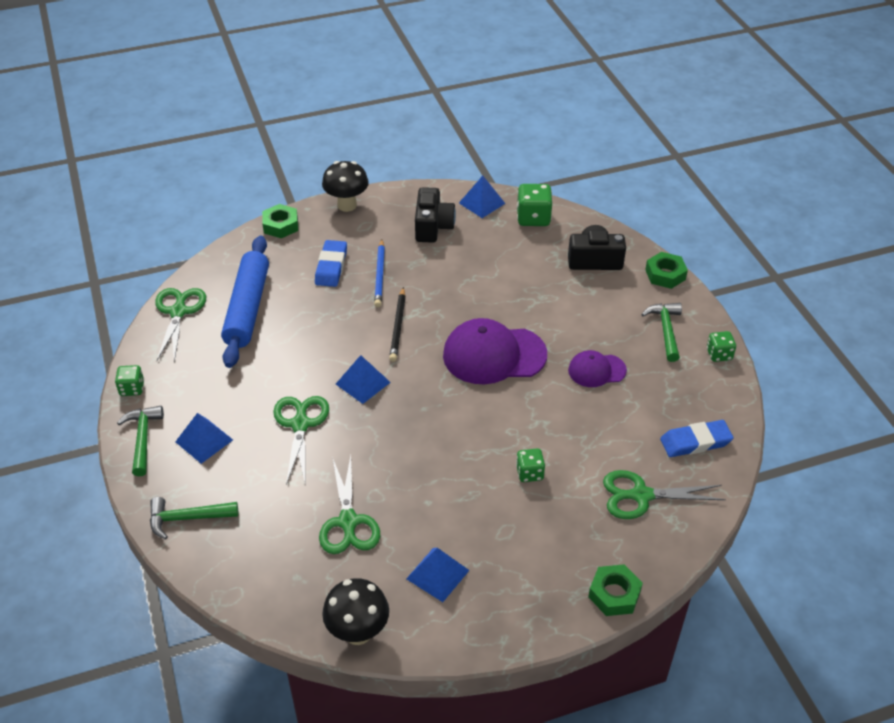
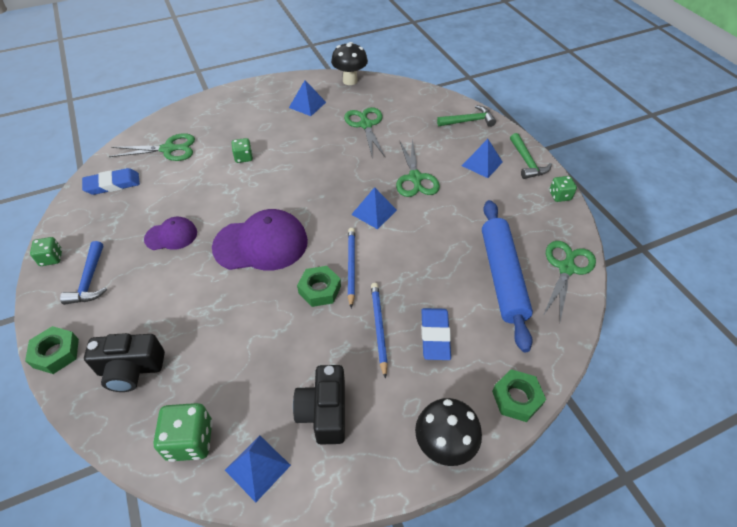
camera: 175 degrees right, 5 degrees up
(178, 311) = (566, 268): green scissors -> green scissors turned 150 degrees counterclockwise
(398, 326) = (351, 267): black pencil -> blue pencil
(614, 594) = (204, 102): green nut -> green nut (319, 289)
(665, 330) = (90, 280): green hammer -> blue hammer

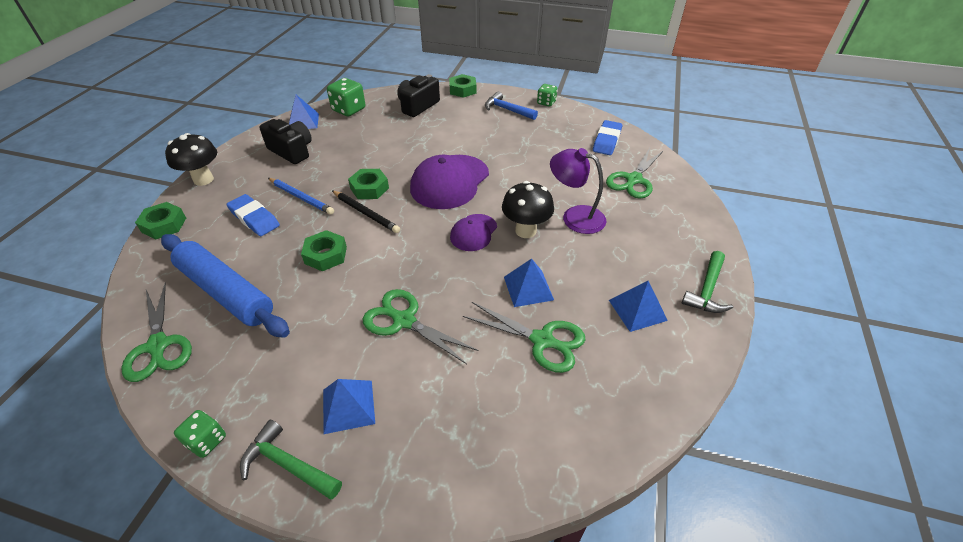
camera: 130 degrees right, 5 degrees down
(171, 236) = (511, 148): purple cap -> purple cap (473, 232)
(243, 157) = (575, 217): green dice -> purple lamp
(350, 81) = (670, 392): black mushroom -> black mushroom (525, 231)
(351, 267) = (365, 213): blue pencil -> black pencil
(374, 212) = (400, 260): blue pyramid -> blue pyramid (528, 288)
(414, 253) = (325, 255): none -> green nut
(469, 121) = (436, 473): green hammer -> green hammer (707, 290)

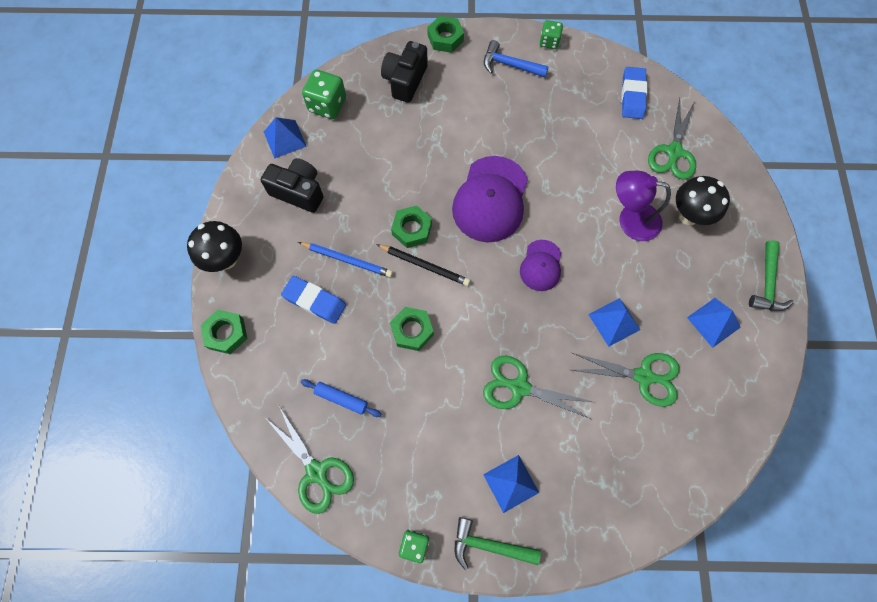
camera: 15 degrees left, 25 degrees up
(226, 292) = (341, 399): blue rolling pin -> blue rolling pin, size x0.44
(525, 231) = (589, 251): black mushroom -> black mushroom (688, 216)

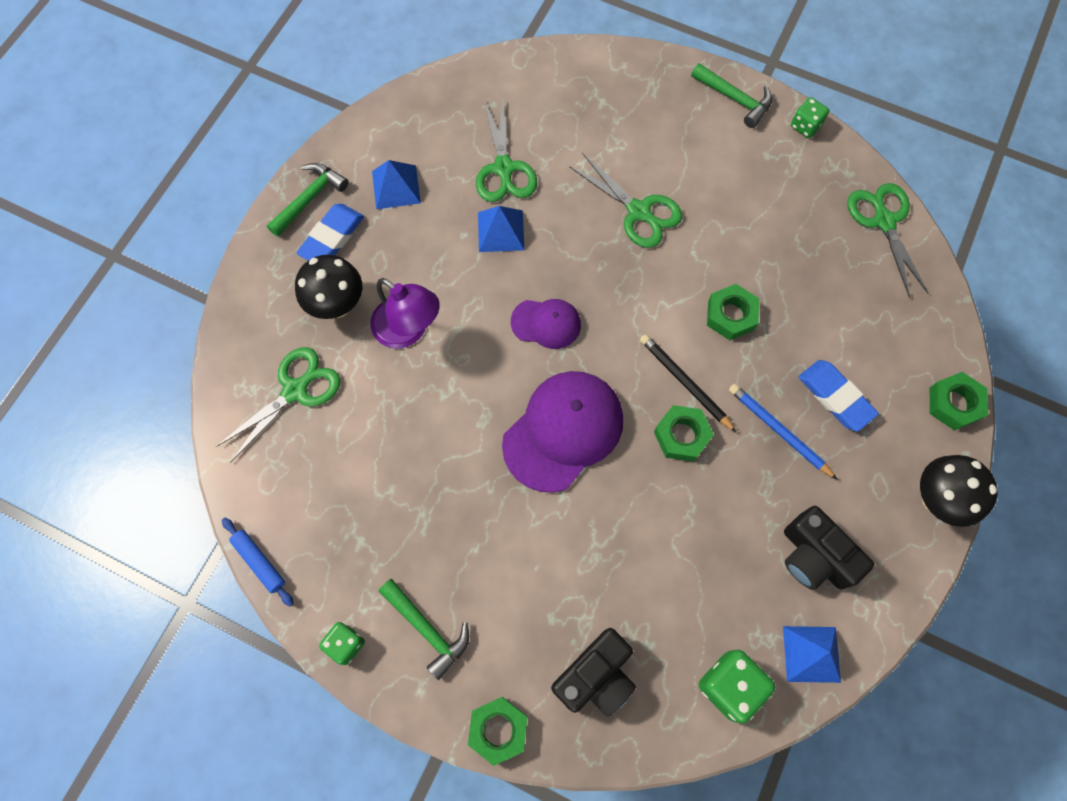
camera: 155 degrees left, 0 degrees up
(341, 399) = (836, 278): blue rolling pin -> blue rolling pin (259, 562)
(509, 65) = (427, 629): blue hammer -> green hammer
(511, 483) = (690, 136): blue pyramid -> none
(541, 265) = (546, 323): purple cap -> purple cap turned 60 degrees clockwise
(632, 95) = (289, 495): blue eraser -> blue eraser (332, 237)
(644, 376) = (504, 169): green scissors -> green scissors turned 135 degrees counterclockwise

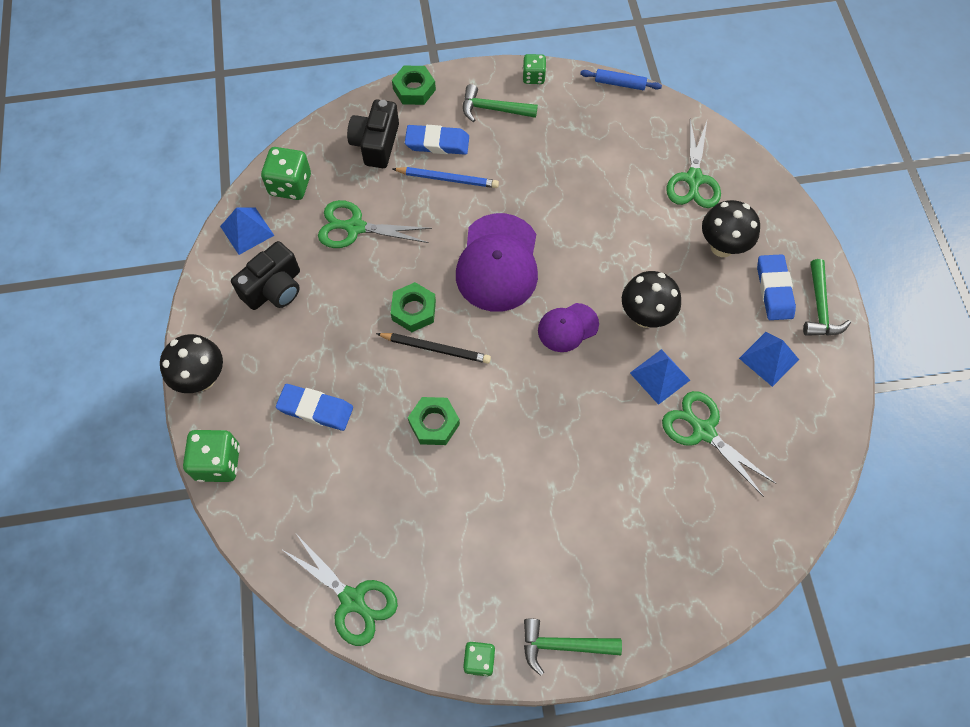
camera: 145 degrees right, 5 degrees down
(408, 330) = (658, 261): purple lamp -> none
(467, 288) = (645, 316): none -> black mushroom
(524, 626) = (437, 143): none -> blue eraser
(639, 212) = (566, 466): green scissors -> green scissors (354, 227)
(779, 431) = (345, 357): blue pencil -> blue pencil (447, 179)
(814, 556) = (274, 288): black camera -> black camera turned 120 degrees clockwise
(954, 404) = (218, 463): green nut -> green dice

